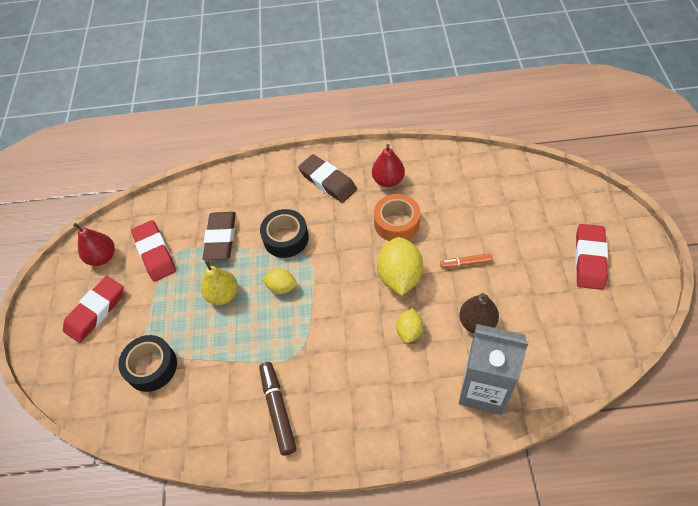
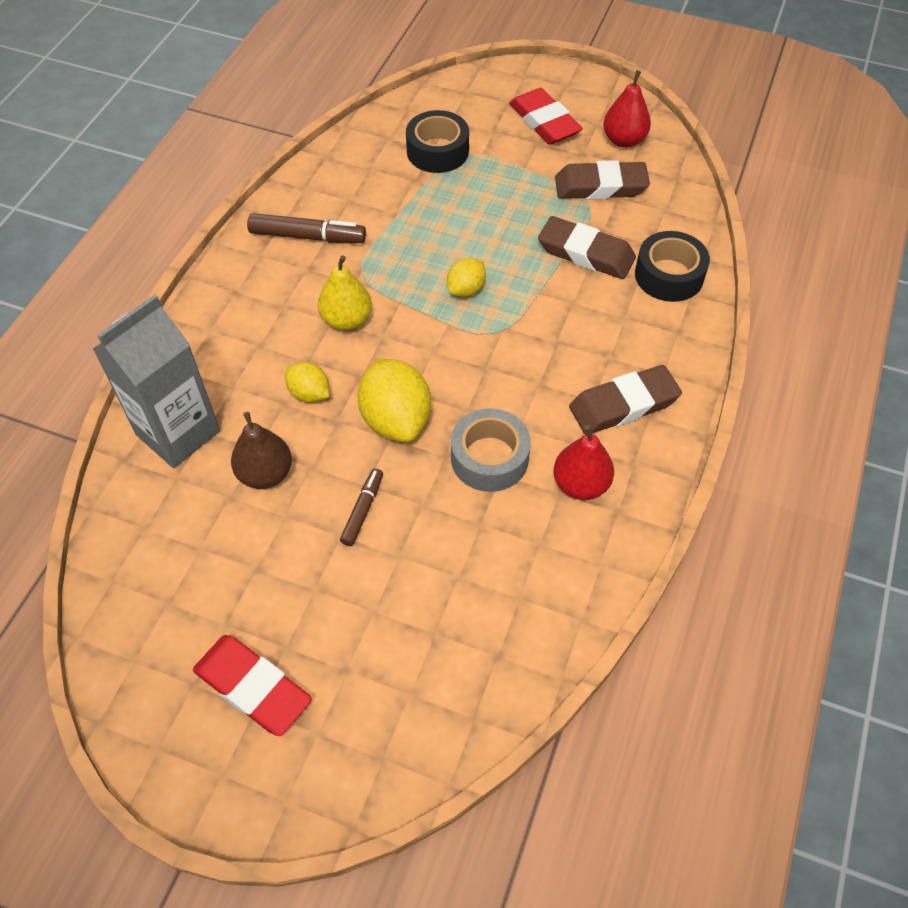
camera: 110 degrees right, 0 degrees up
(155, 253) = (600, 186): red eraser -> brown eraser
(223, 295) = (493, 232): yellow pear -> yellow pear (346, 320)
(286, 238) = (543, 319): black tape -> black tape (669, 275)
(396, 223) = (489, 458): orange tape -> grey tape
(399, 276) = (396, 420): yellow lemon -> yellow lemon turned 45 degrees clockwise
(466, 263) = (362, 510): orange marker -> brown marker

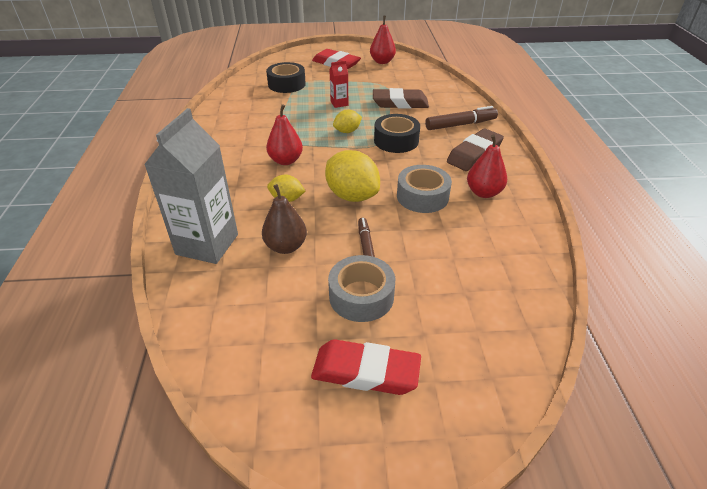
camera: 25 degrees left, 15 degrees down
(307, 236) = (234, 132): brown marker -> brown marker (460, 125)
(309, 586) = (361, 296): none -> grey tape
(346, 320) = (286, 161): yellow pear -> red pear
(466, 290) = (347, 131): yellow lemon -> yellow lemon turned 45 degrees clockwise
(491, 223) = (339, 103): none -> red carton
(600, 186) = (385, 79): brown eraser -> none
(669, 275) = (449, 101): black tape -> black tape (396, 141)

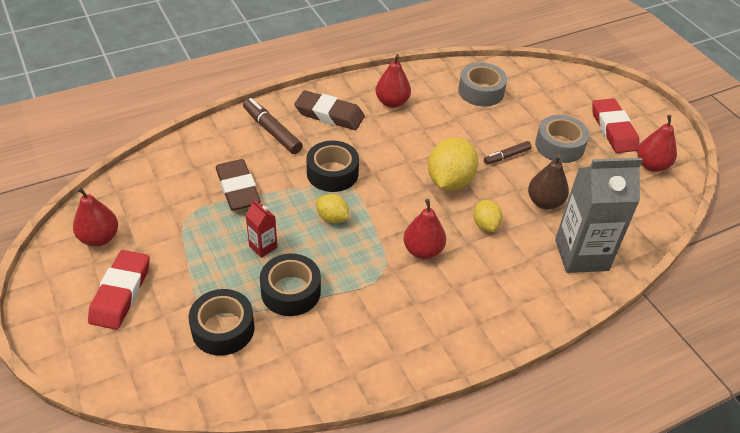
camera: 115 degrees left, 5 degrees up
(276, 378) = (651, 165): none -> red pear
(294, 106) = (291, 291): none -> black tape
(422, 196) = (421, 137): grey tape -> grey tape (481, 91)

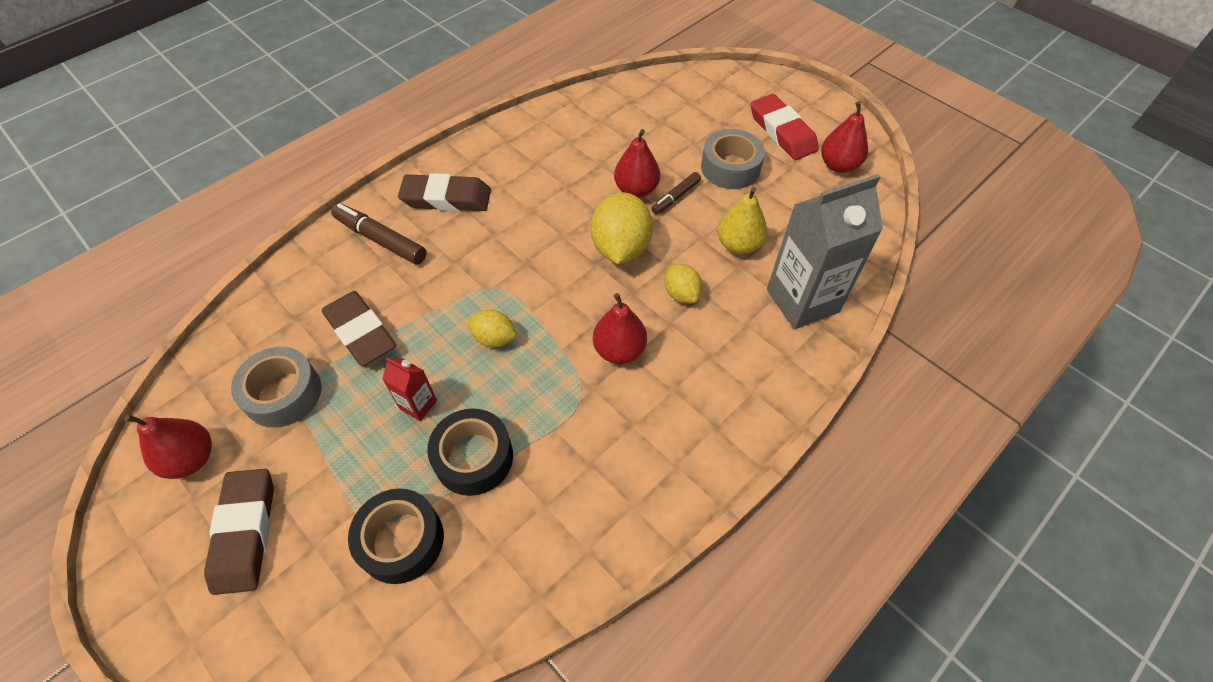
camera: 15 degrees left, 10 degrees up
(121, 293) = (245, 532): red eraser -> brown eraser
(332, 173) = (475, 276): black tape -> none
(392, 102) = (518, 162): red pear -> red pear (636, 190)
(481, 91) = (618, 121): grey tape -> grey tape (283, 393)
(544, 202) = (738, 245): brown pear -> yellow pear

